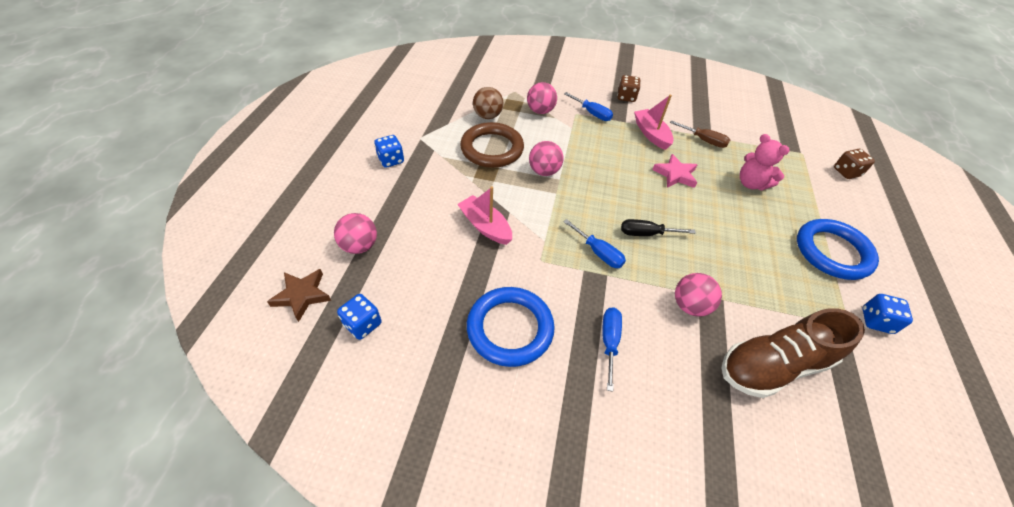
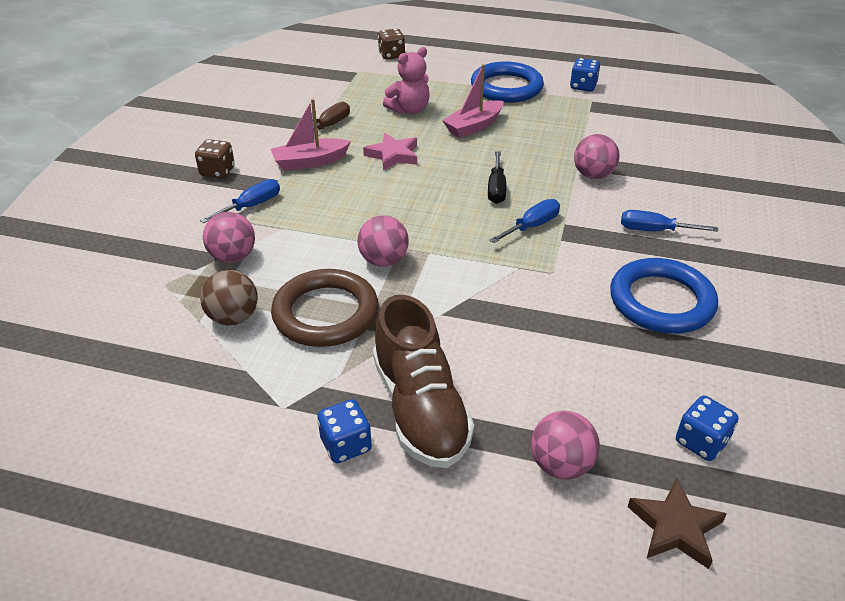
camera: 85 degrees left, 10 degrees down
(485, 226) = (500, 321): pink boat -> pink boat (473, 126)
(773, 365) = (647, 143): brown shoe -> brown shoe (420, 408)

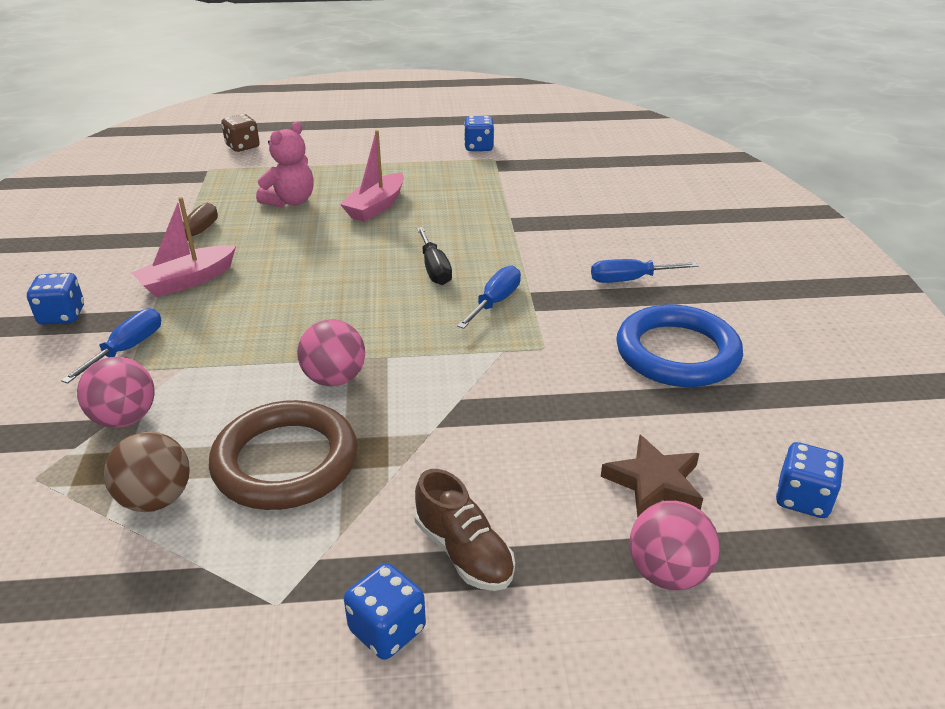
camera: 20 degrees left, 5 degrees down
(217, 172) = (62, 315): brown dice -> blue dice
(393, 155) = (292, 254): pink star -> none
(420, 408) = (463, 552): brown shoe -> brown shoe, size x0.57
(506, 87) = (394, 161): blue ring -> none
(593, 175) = (535, 235): pink ball -> none
(675, 527) = (832, 609): brown star -> brown star (654, 482)

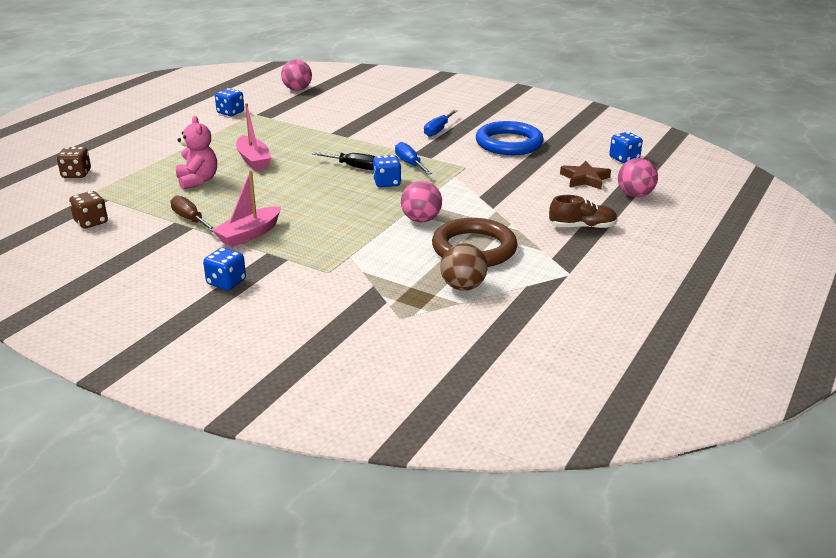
camera: 55 degrees left, 5 degrees down
(125, 419) = (379, 282): pink ball -> pink ball (297, 89)
(127, 349) = (303, 268): blue screwdriver -> none
(147, 194) = (91, 222): none -> brown dice
(187, 281) = (249, 234): pink boat -> pink boat turned 45 degrees clockwise
(387, 629) = (608, 255): blue dice -> blue dice (386, 183)

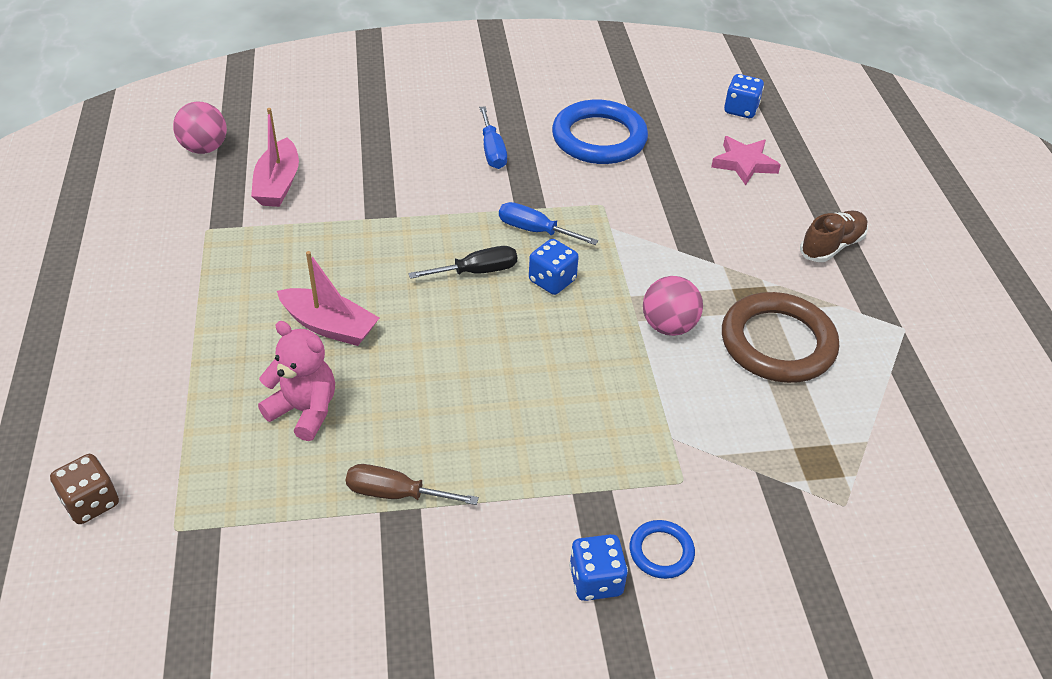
camera: 40 degrees left, 15 degrees up
(91, 222) = (258, 589): brown dice -> none
(230, 112) = (166, 242): blue dice -> none
(249, 234) = (510, 474): pink boat -> pink boat (278, 184)
(273, 288) = (661, 552): none -> blue ring
(463, 287) = (841, 413): brown ball -> none
(584, 179) = (744, 163): brown star -> pink star
(635, 195) = (817, 166): pink ball -> none

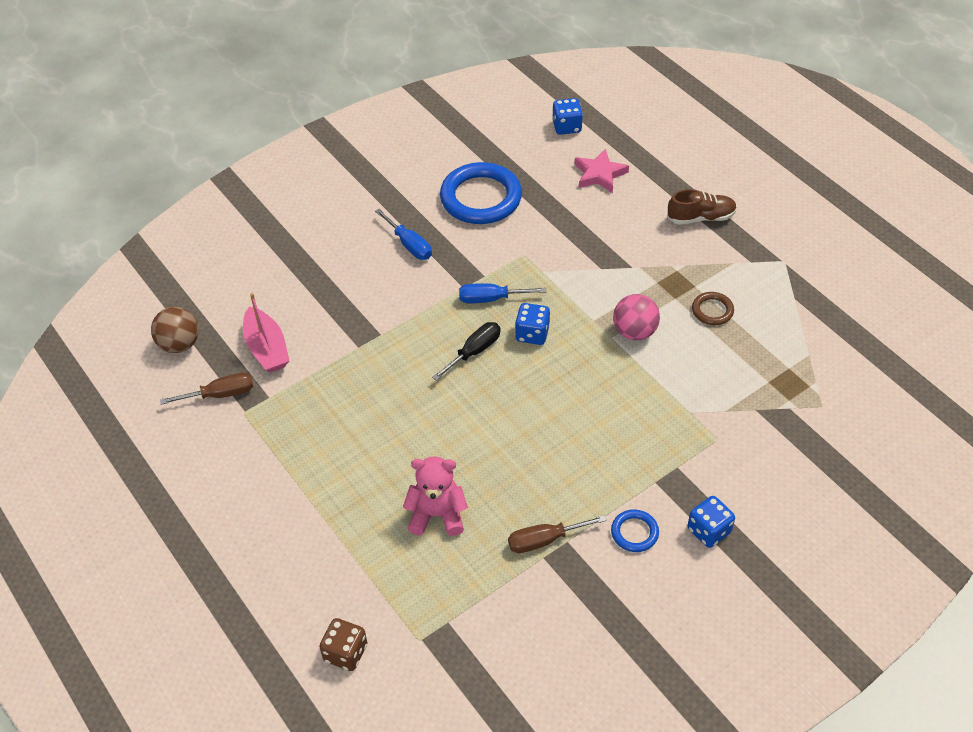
camera: 25 degrees left, 5 degrees up
(200, 205) = (220, 394): none -> brown screwdriver
(204, 148) = (179, 344): pink ball -> brown ball
(329, 326) = (403, 444): pink boat -> none
(661, 552) = (734, 492): blue ring -> blue ring (634, 532)
(777, 343) = (712, 310): brown ring -> brown ring, size x0.47
(831, 246) = (701, 217): brown shoe -> brown shoe turned 60 degrees clockwise

